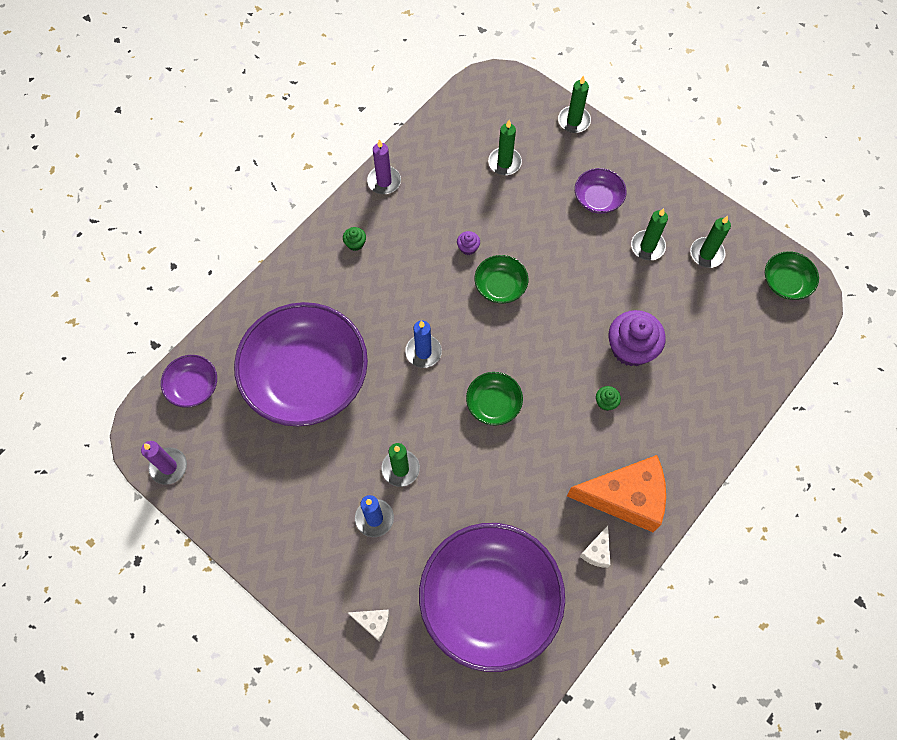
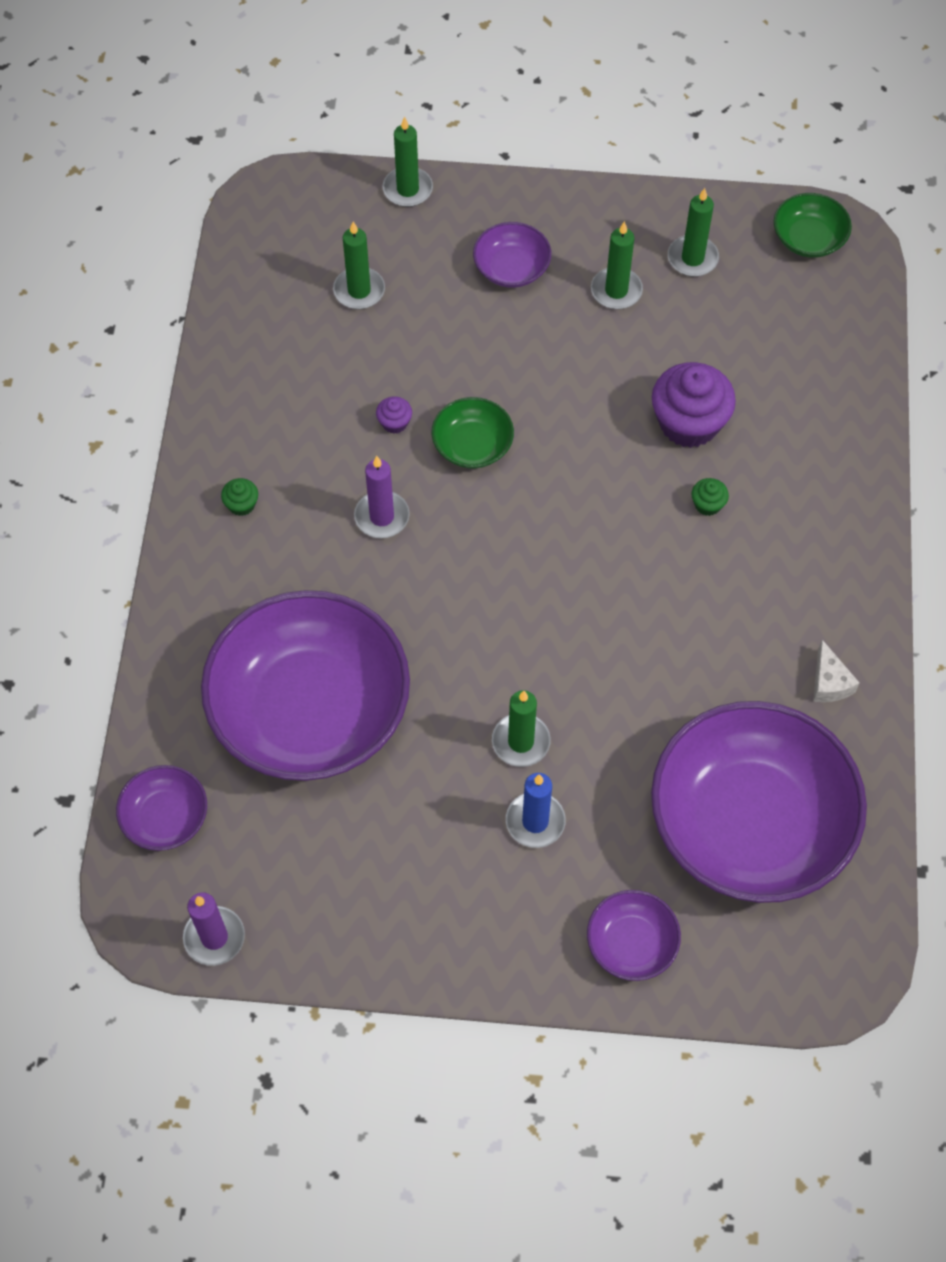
camera: 35 degrees left, 5 degrees down
(373, 622) = (631, 943): white cheese -> purple bowl
(384, 181) = (218, 404): purple candle -> purple candle (382, 517)
(423, 352) = (438, 584): blue candle -> none
(493, 404) = (574, 591): green bowl -> none
(625, 497) = (814, 599): orange cheese -> none

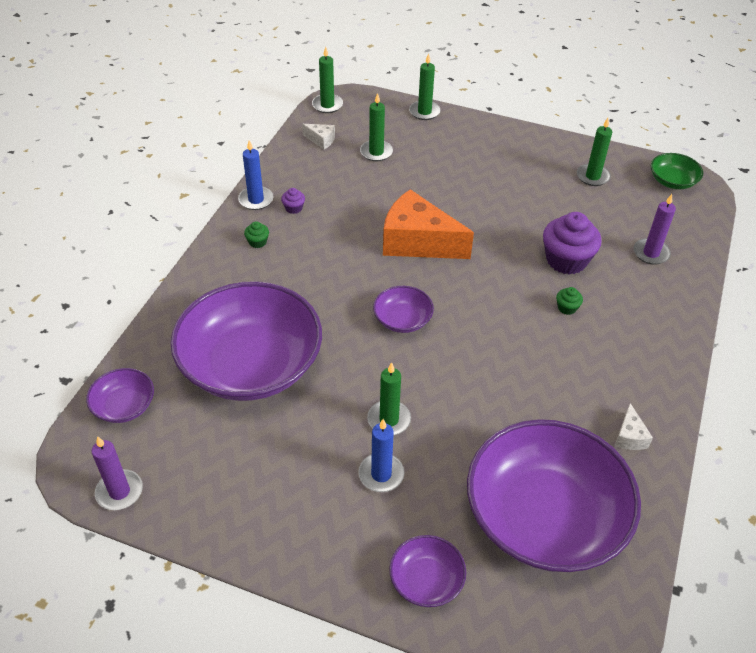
camera: 15 degrees right, 15 degrees down
(209, 428) = (256, 200): none -> blue candle
(266, 287) = (321, 140): none -> white cheese
(382, 517) = (344, 267): purple candle -> purple candle (651, 253)
(394, 423) = (372, 220): purple cupcake -> purple cupcake (293, 208)
(472, 445) = (417, 242): green bowl -> orange cheese
(511, 268) = (475, 159): purple bowl -> purple bowl (402, 319)
(616, 291) = (538, 183): green candle -> green candle (327, 105)

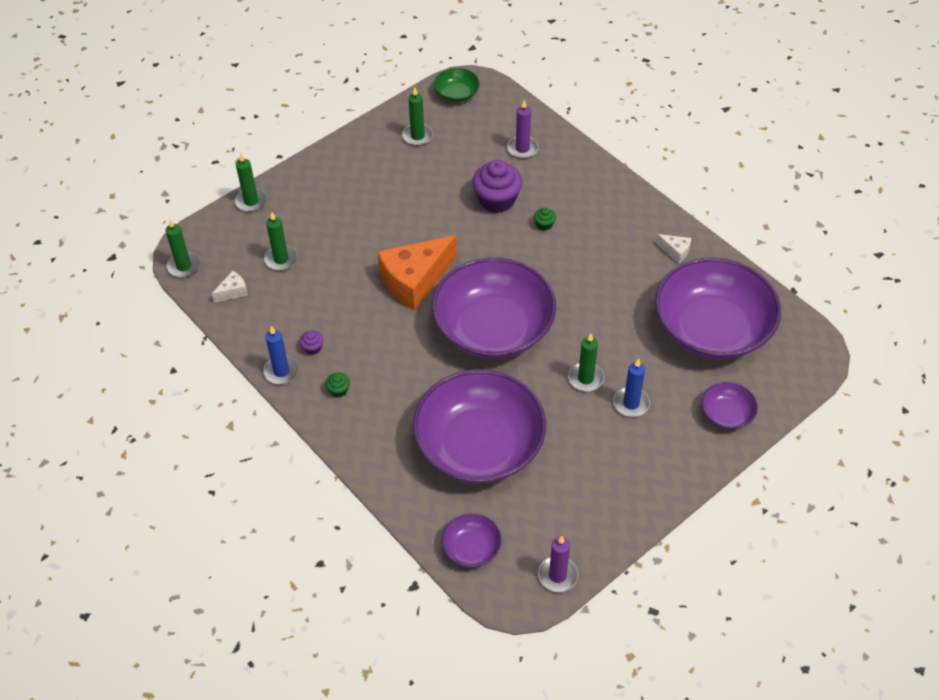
camera: 60 degrees left, 5 degrees up
(402, 319) = (493, 328): purple bowl -> purple bowl, size x2.32

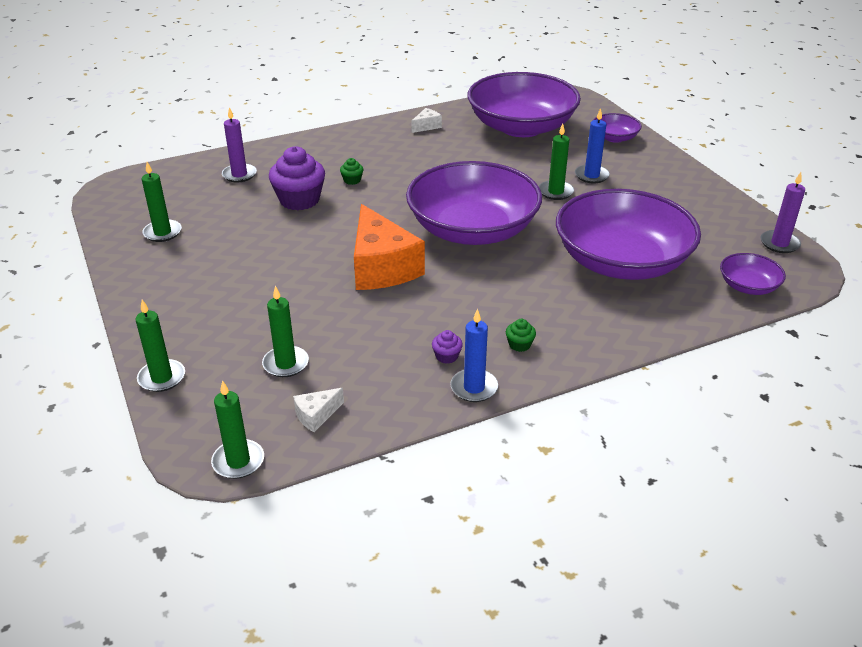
camera: 75 degrees left, 15 degrees down
(233, 291) = (316, 415): white cheese -> white cheese turned 105 degrees counterclockwise
(457, 94) = (121, 198): green bowl -> none

